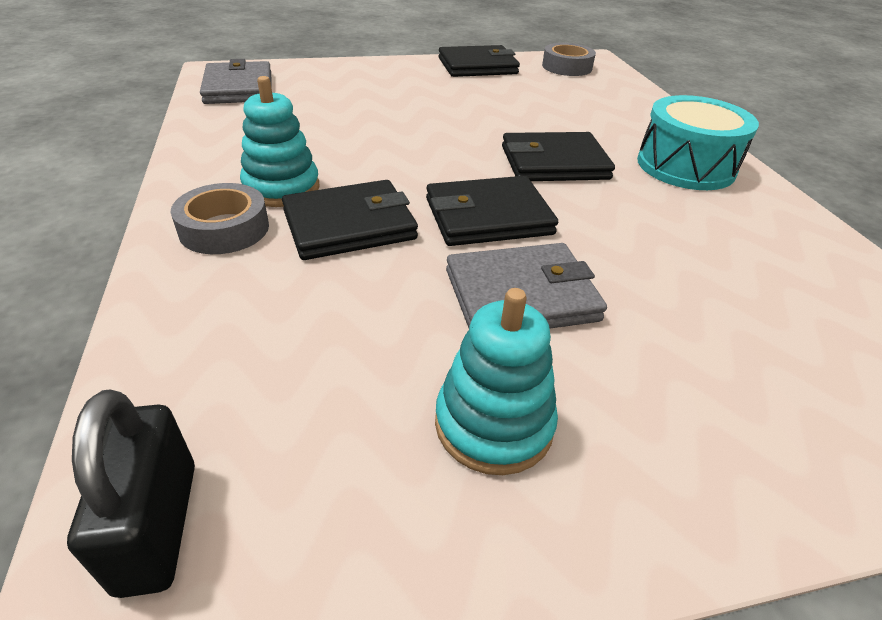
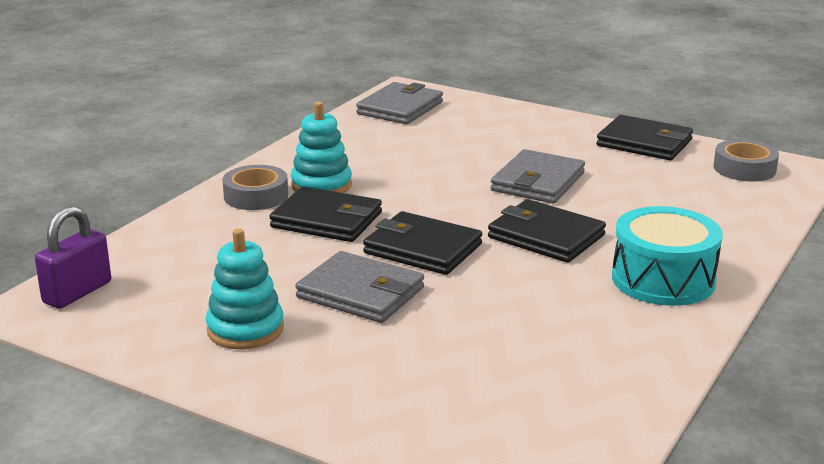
camera: 45 degrees right, 15 degrees down
(158, 526) = (77, 292): black padlock -> purple padlock
(464, 118) = (538, 182): none -> grey wallet

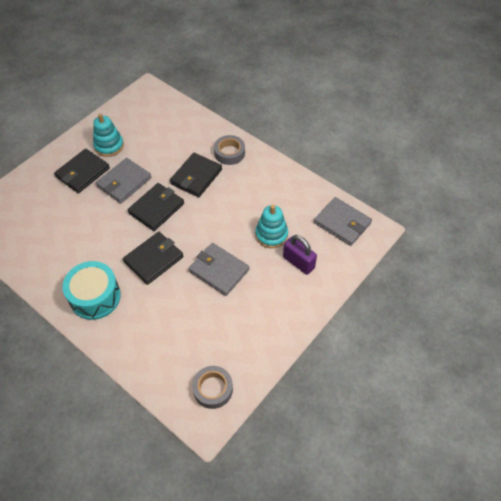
camera: 100 degrees right, 30 degrees up
(77, 292) = (155, 100): purple padlock -> purple padlock (298, 262)
(321, 185) = (236, 178): turquoise stacking toy -> turquoise stacking toy (271, 235)
(644, 143) = (265, 343): black wallet -> black wallet (83, 172)

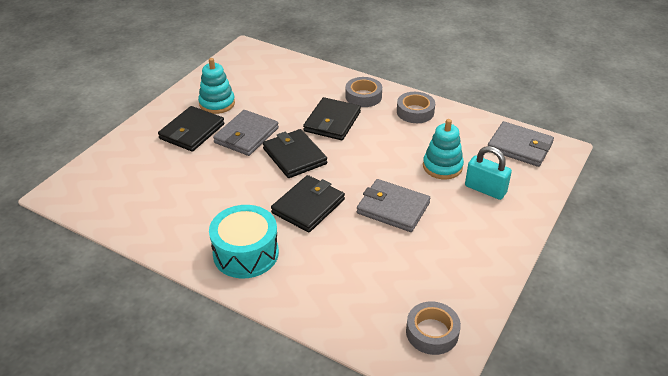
camera: 10 degrees left, 15 degrees down
(156, 208) = (294, 156): black wallet -> black wallet turned 60 degrees counterclockwise
(267, 175) = (415, 112): none -> grey tape
(298, 262) = (485, 189): purple padlock -> turquoise padlock

